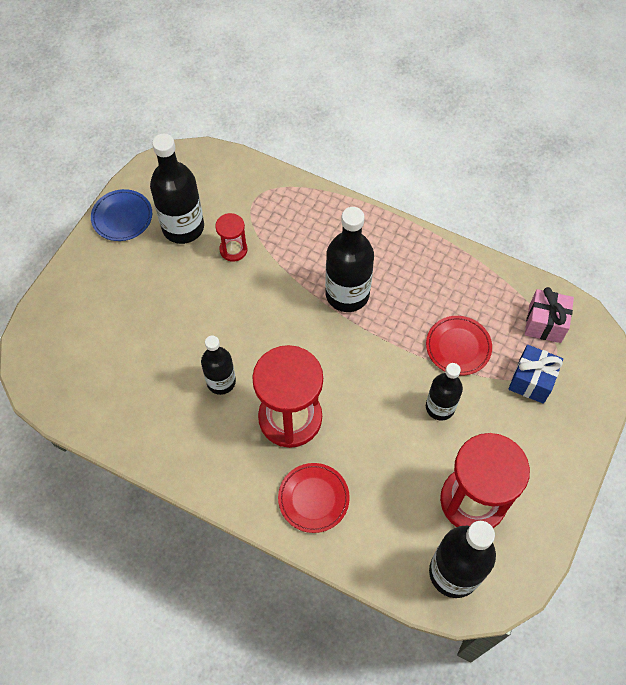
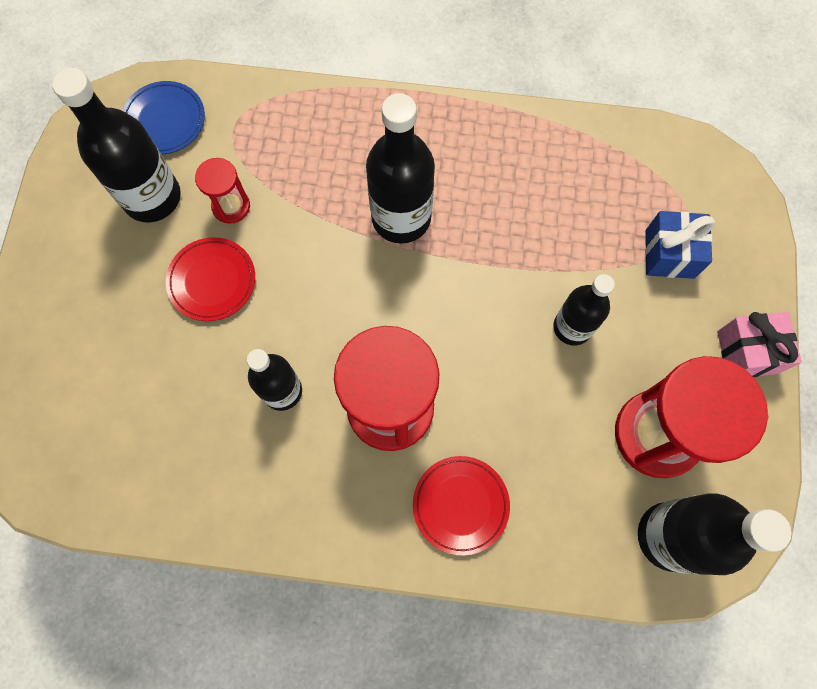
camera: 20 degrees left, 10 degrees up
(122, 217) = (63, 210): blue plate -> blue plate (164, 120)
(458, 347) = (565, 241): red plate -> red plate (212, 281)
(545, 323) = (658, 175): pink gift -> pink gift (747, 352)

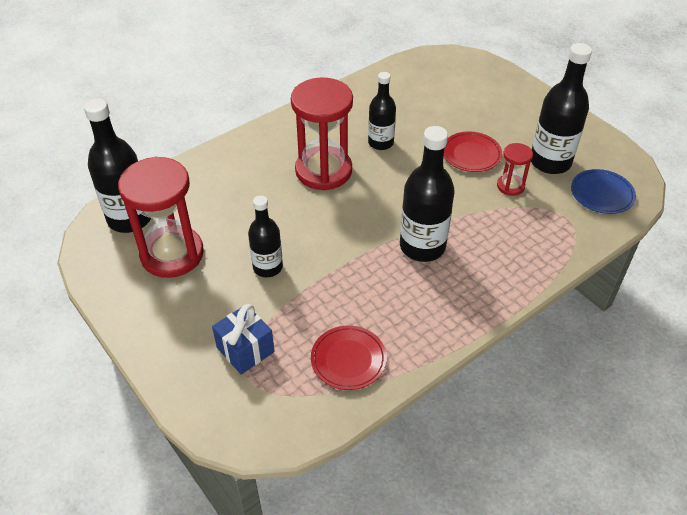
camera: 135 degrees right, 25 degrees down
(460, 505) = (249, 162): red plate -> red plate (348, 360)
(747, 352) = (148, 331): pink gift -> none

